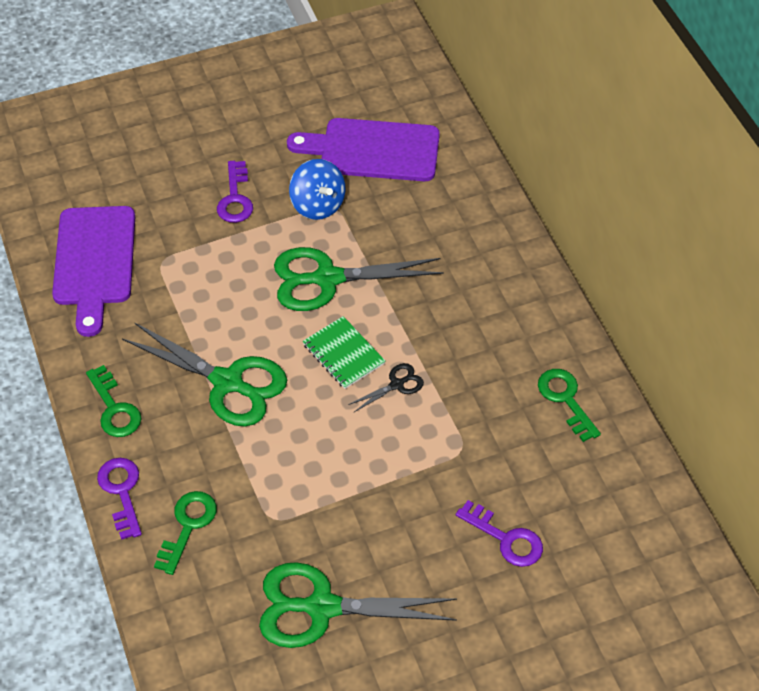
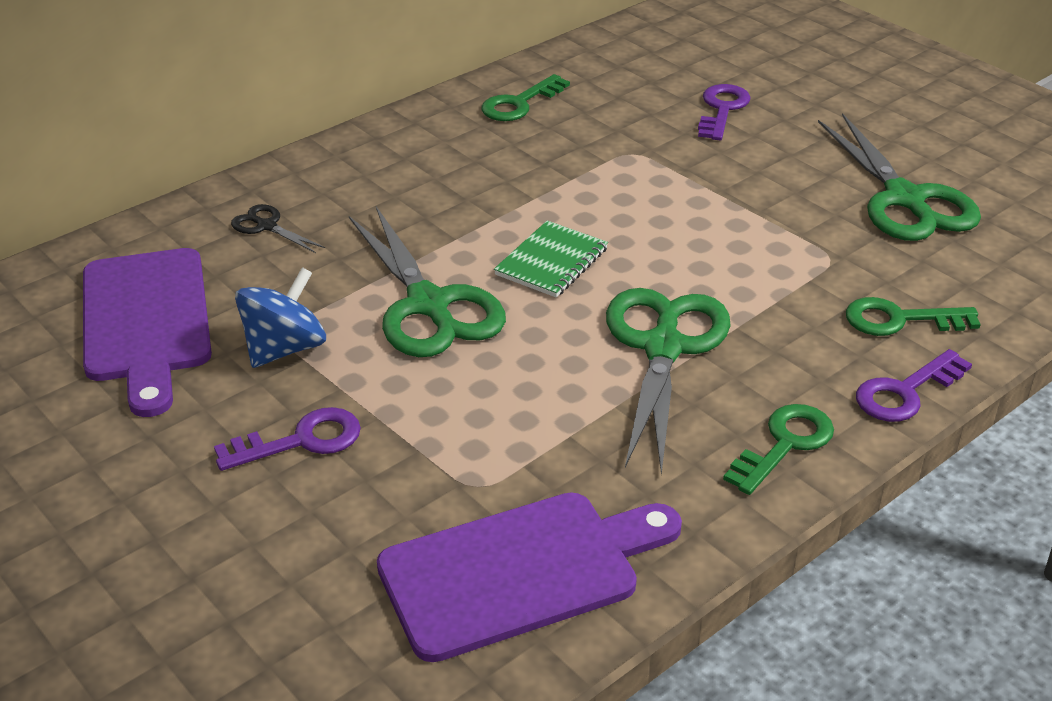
camera: 110 degrees left, 15 degrees down
(397, 385) = (573, 212): black scissors -> black scissors (267, 226)

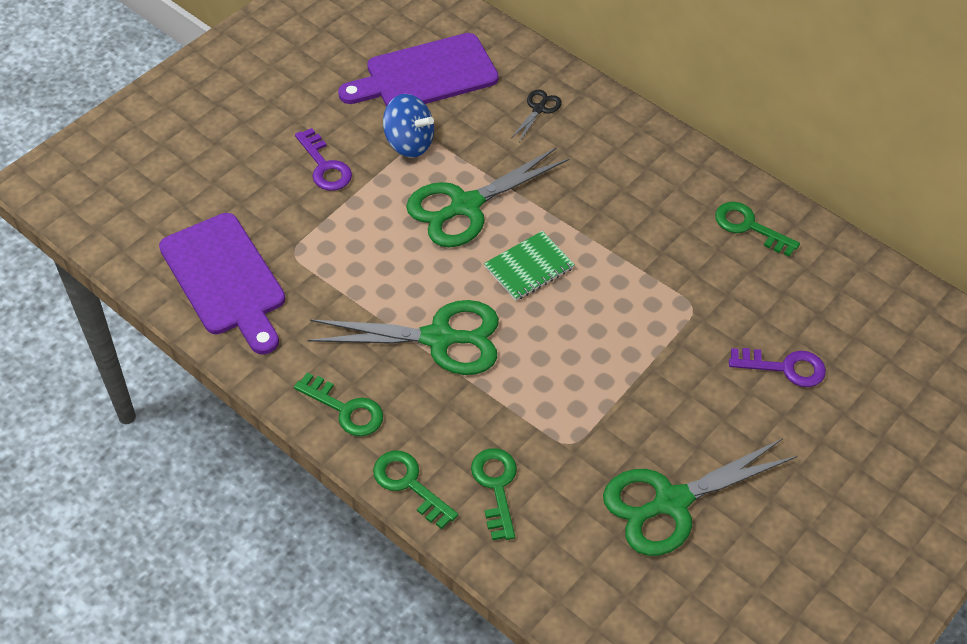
camera: 80 degrees right, 15 degrees up
(551, 262) = (529, 267): green notebook -> green notebook turned 60 degrees counterclockwise
(905, 392) = (409, 484): purple key -> green key

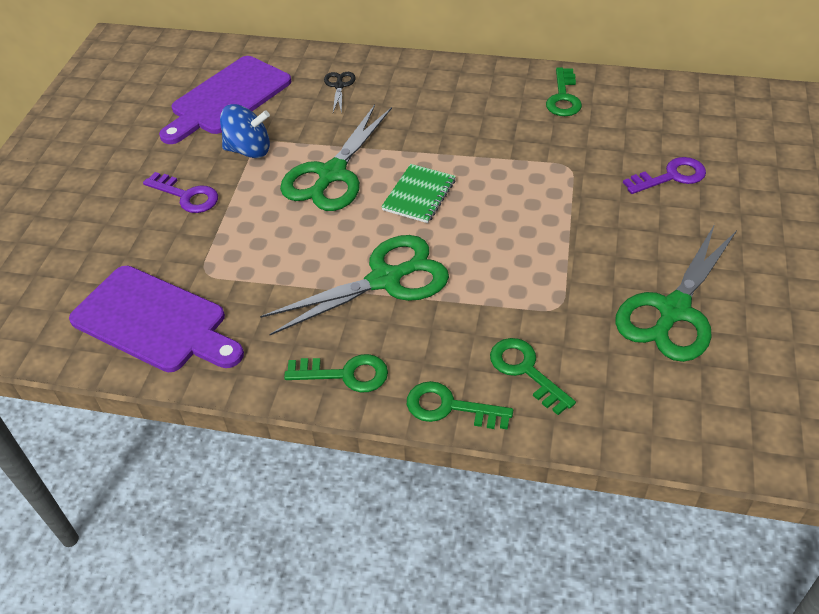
camera: 25 degrees left, 5 degrees down
(749, 227) = (563, 97): green key -> green key turned 90 degrees counterclockwise

